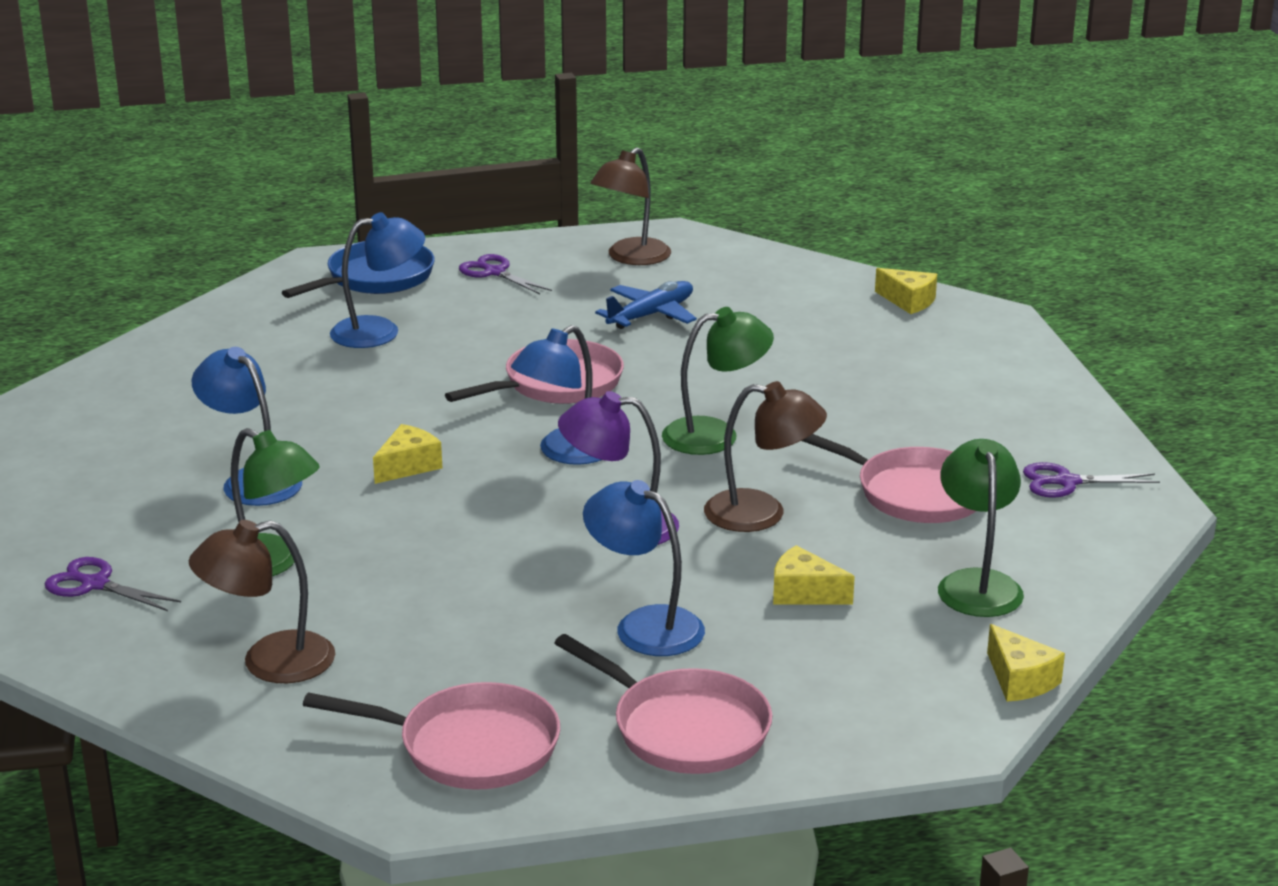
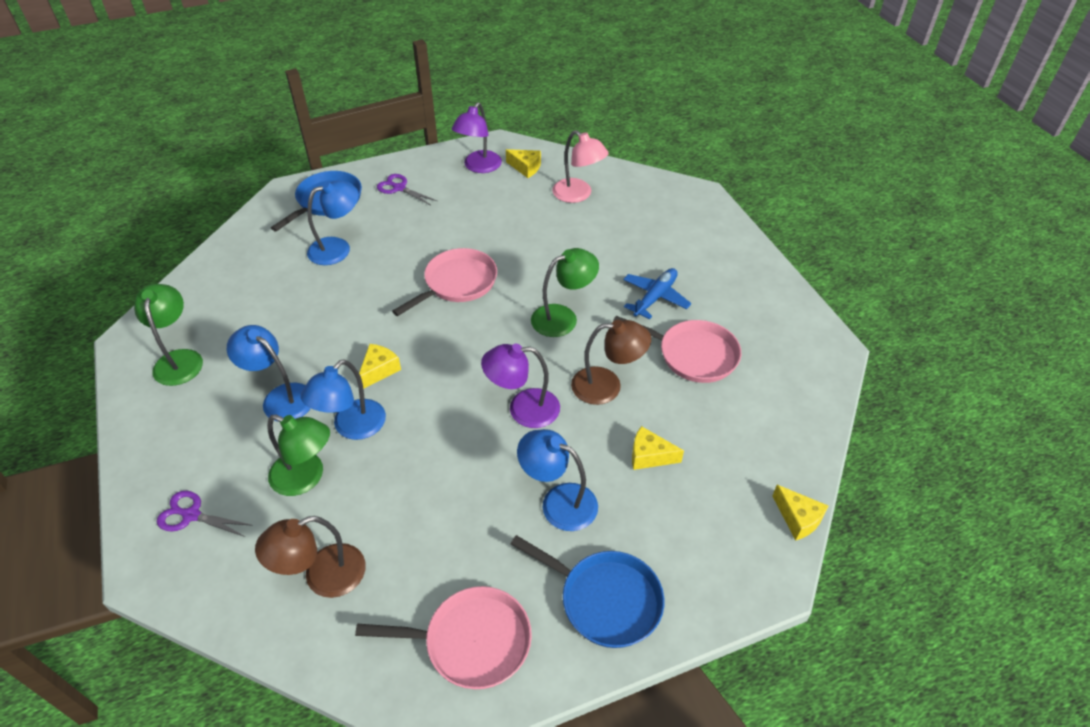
camera: 10 degrees left, 20 degrees up
(565, 453) = (475, 345): blue lamp -> blue lamp (352, 427)
(631, 258) = (479, 167): brown lamp -> purple lamp
(651, 315) = (501, 215): blue plane -> blue plane (655, 297)
(683, 728) = (605, 599): pink pan -> blue pan
(786, 301) = (578, 195): none -> pink lamp
(908, 301) = (648, 187): yellow cheese -> yellow cheese (525, 168)
(977, 583) = (750, 432): green lamp -> green lamp (179, 359)
(1066, 482) = (778, 333): purple scissors -> none

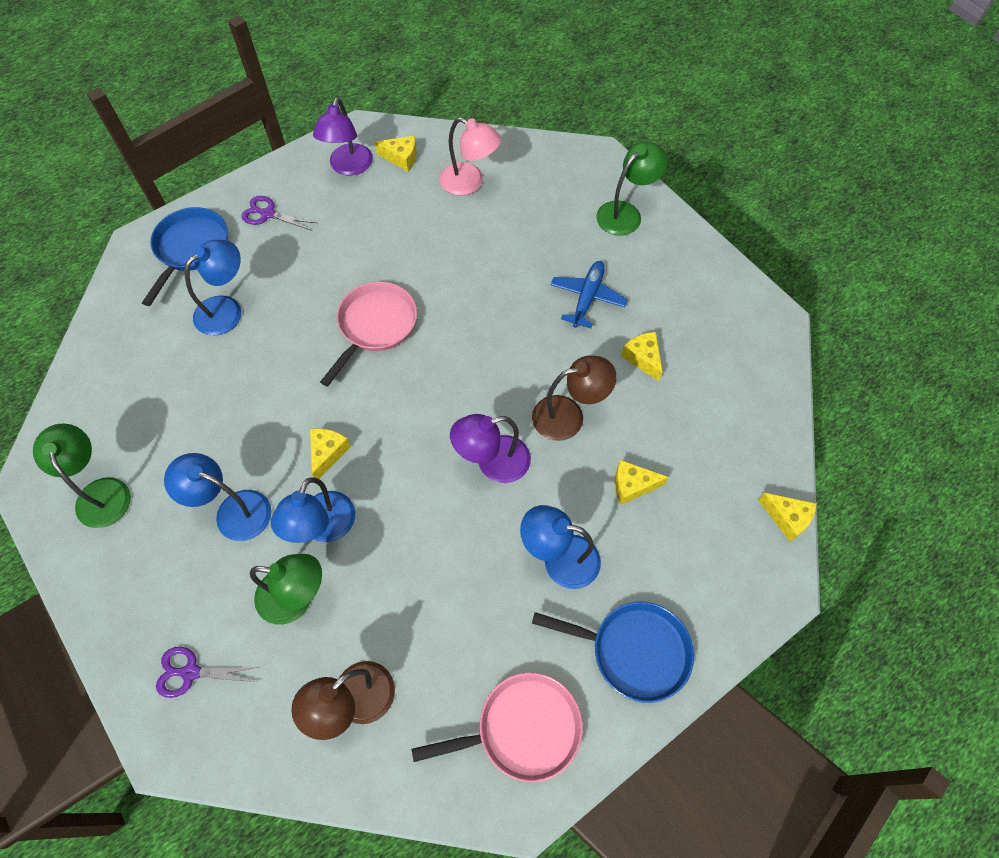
camera: 15 degrees left, 15 degrees up
(563, 317) = (500, 343): green lamp -> green lamp (625, 213)
(692, 354) = (643, 358): pink pan -> yellow cheese

